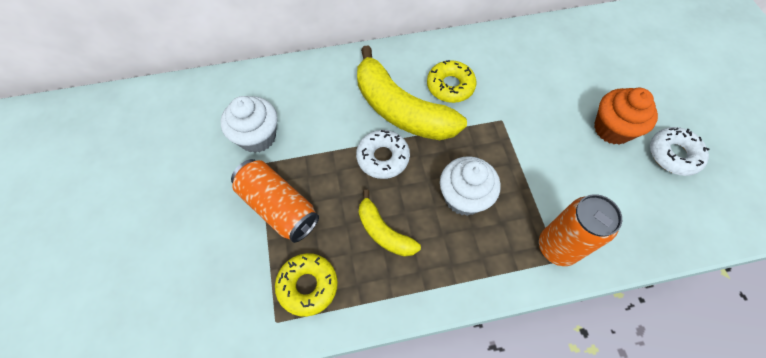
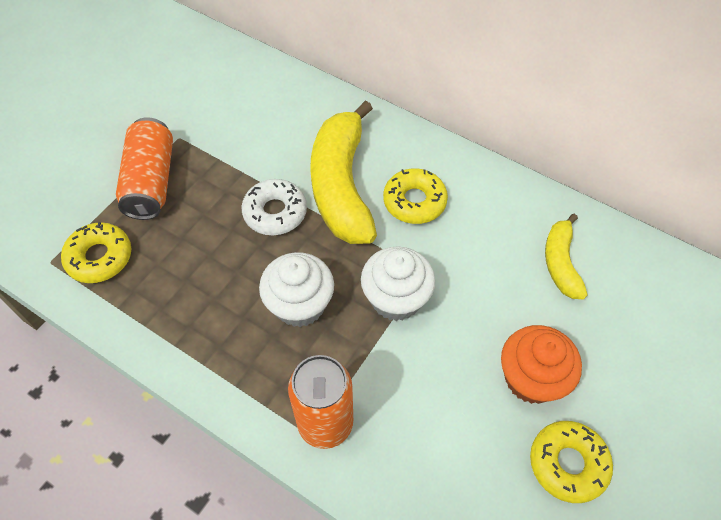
camera: 45 degrees right, 5 degrees down
(257, 137) = (201, 114): white cupcake -> white cupcake (396, 299)
(384, 232) = (201, 271): yellow banana -> yellow banana (560, 263)
(673, 155) = (568, 463): white donut -> yellow donut

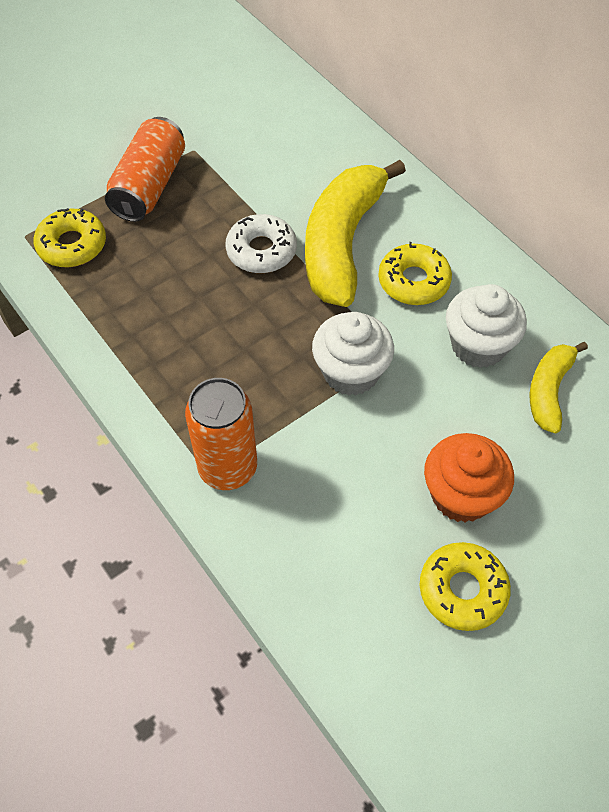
camera: 20 degrees right, 0 degrees up
(300, 305) = (249, 348): white cupcake -> white cupcake (478, 345)

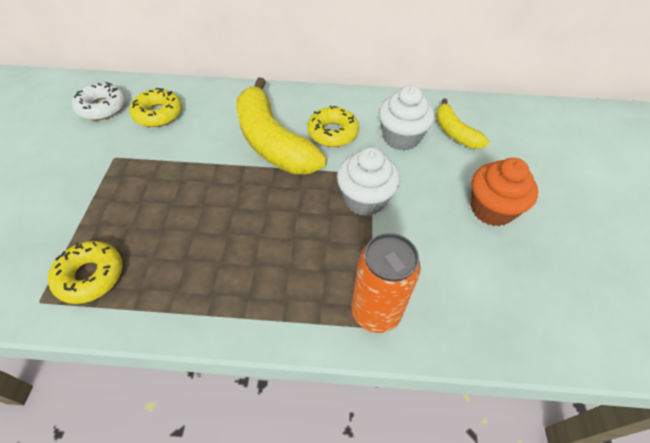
camera: 50 degrees left, 5 degrees down
(149, 186) = (107, 197): orange can -> none
(261, 251) = (232, 179): white donut -> white donut (102, 107)
(462, 590) = (556, 252): yellow donut -> yellow donut (158, 114)

